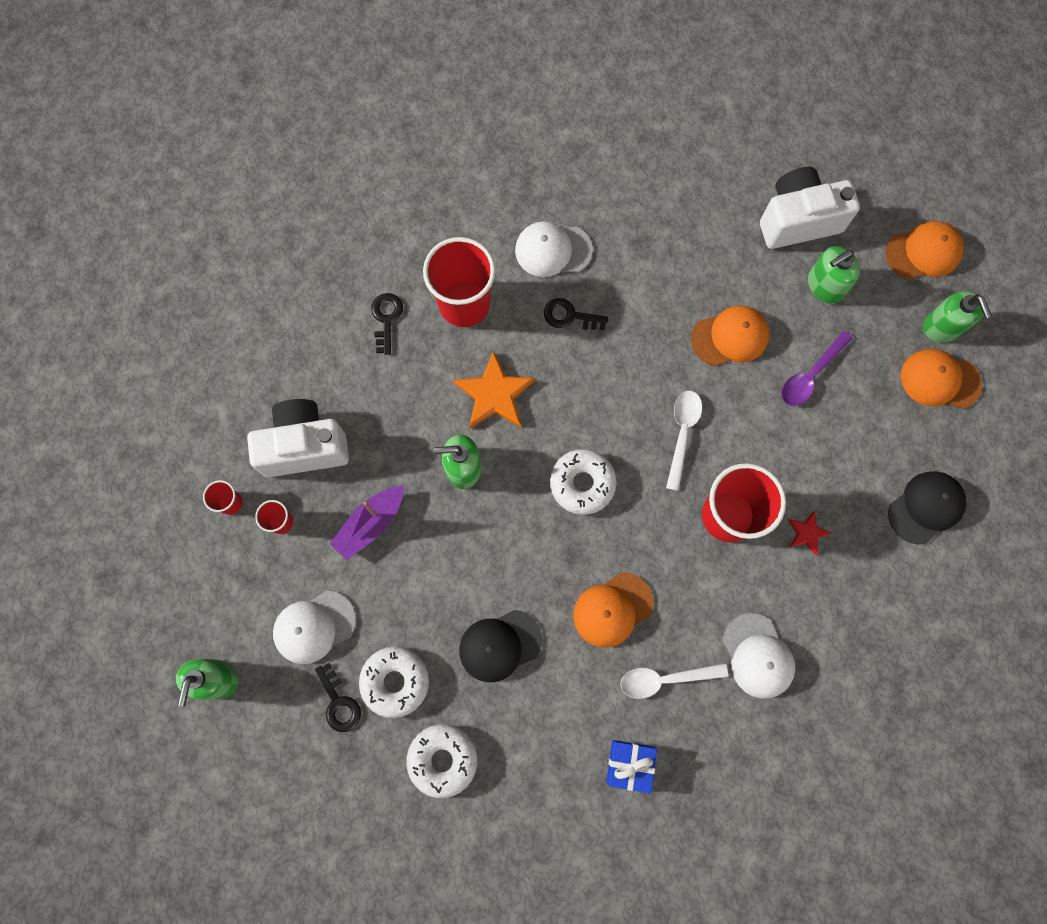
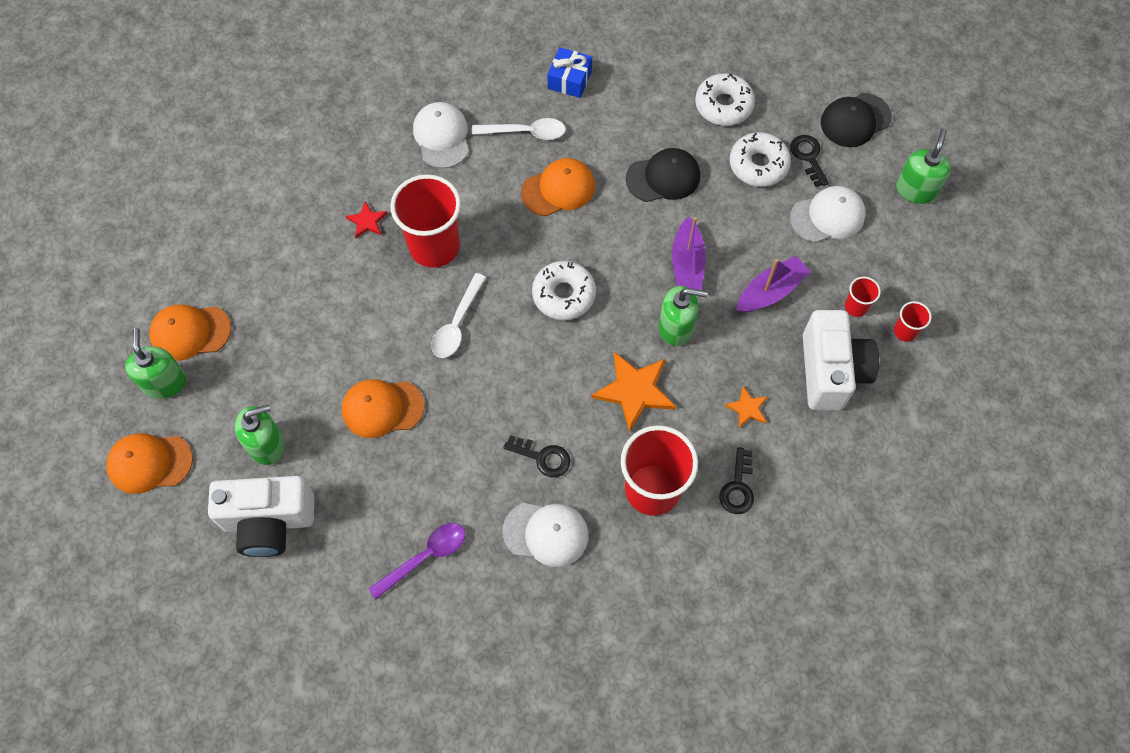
camera: 170 degrees left, 10 degrees down
(304, 446) = (831, 371): white camera -> white camera turned 90 degrees counterclockwise
(383, 395) = (747, 408): none -> orange star
(460, 541) = (687, 264): none -> purple boat
(810, 375) = (314, 357): purple spoon -> purple spoon (425, 557)
(926, 507) = (251, 225): black cap -> black cap (855, 120)
(940, 380) = (190, 332): orange cap -> orange cap turned 150 degrees clockwise

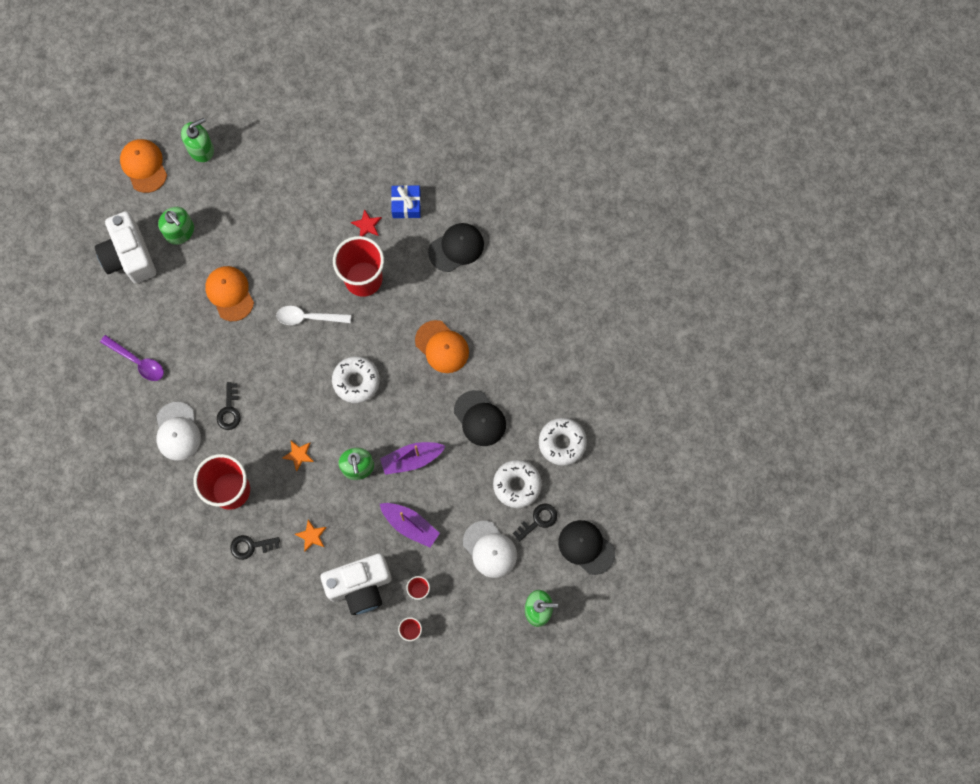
camera: 70 degrees right, 10 degrees up
(190, 332) = (242, 147): orange cap -> none
(441, 137) = (456, 248): white cap -> black cap
(525, 132) = (482, 306): white spoon -> none
(569, 80) = (542, 320): blue gift -> blue gift (406, 205)
(635, 391) = (298, 455): orange star -> orange star, size x0.52

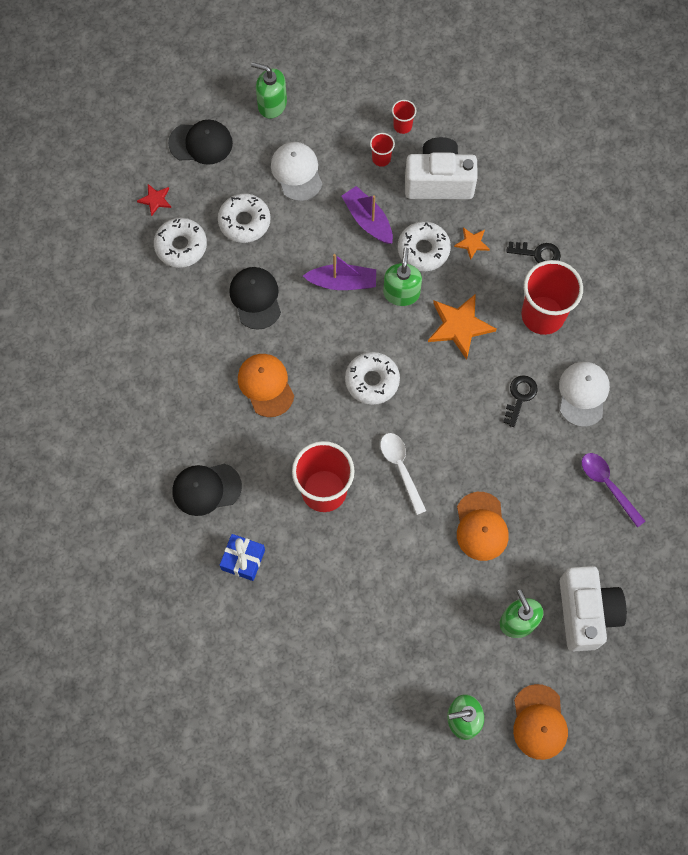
camera: 160 degrees left, 5 degrees down
(298, 455) = (459, 326): orange star -> orange star, size x1.91
(308, 317) = (401, 468): white spoon -> white spoon turned 135 degrees counterclockwise
(352, 514) = (423, 250): none -> white donut
(367, 225) = (297, 551): red star -> red star (155, 200)
(538, 520) = (237, 182): black key -> none
(586, 547) = (201, 143): black cap -> black cap turned 60 degrees counterclockwise

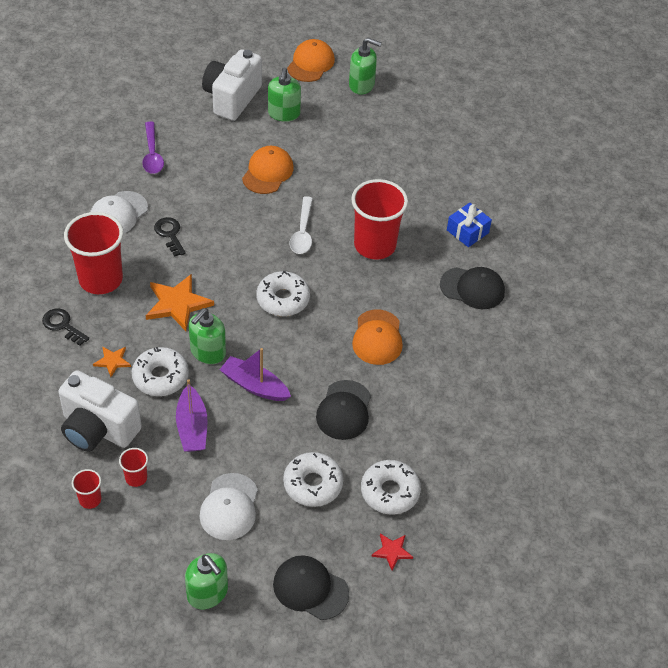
camera: 155 degrees left, 20 degrees down
(520, 397) = (170, 234): black key -> black key turned 105 degrees clockwise

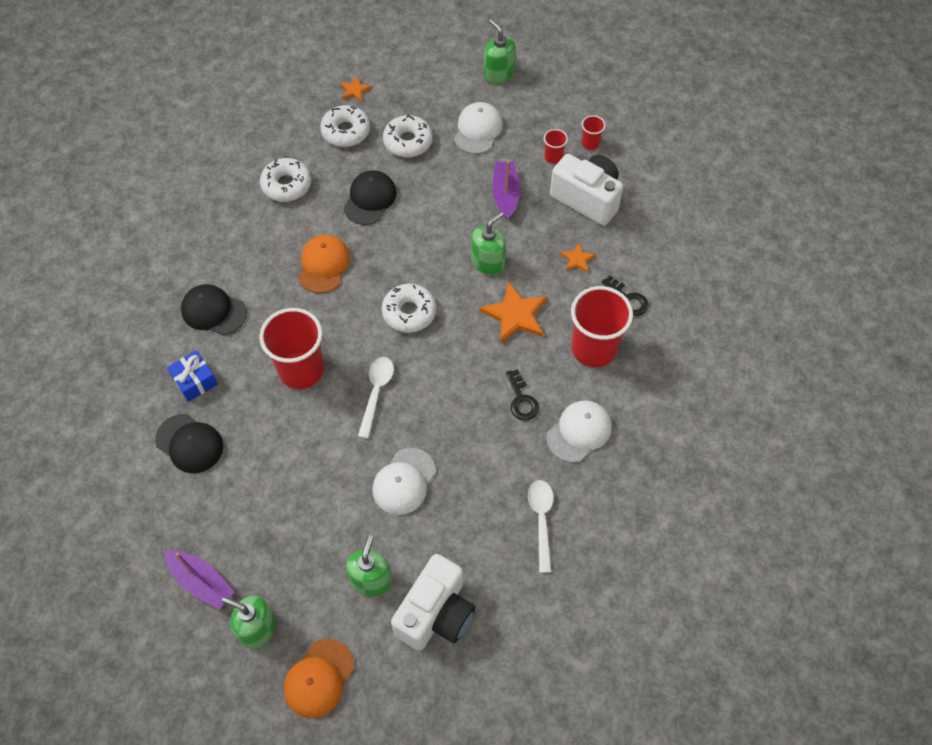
camera: 170 degrees left, 10 degrees up
(152, 154) = (541, 520): purple spoon -> white spoon
(160, 377) = (532, 241): white donut -> white donut (286, 185)
(254, 385) = (447, 227): purple boat -> purple boat (201, 582)
(267, 172) = (404, 481): orange cap -> white cap
(310, 589) = (422, 71): black cap -> black cap (189, 443)
(392, 551) = (355, 90): red star -> orange star

